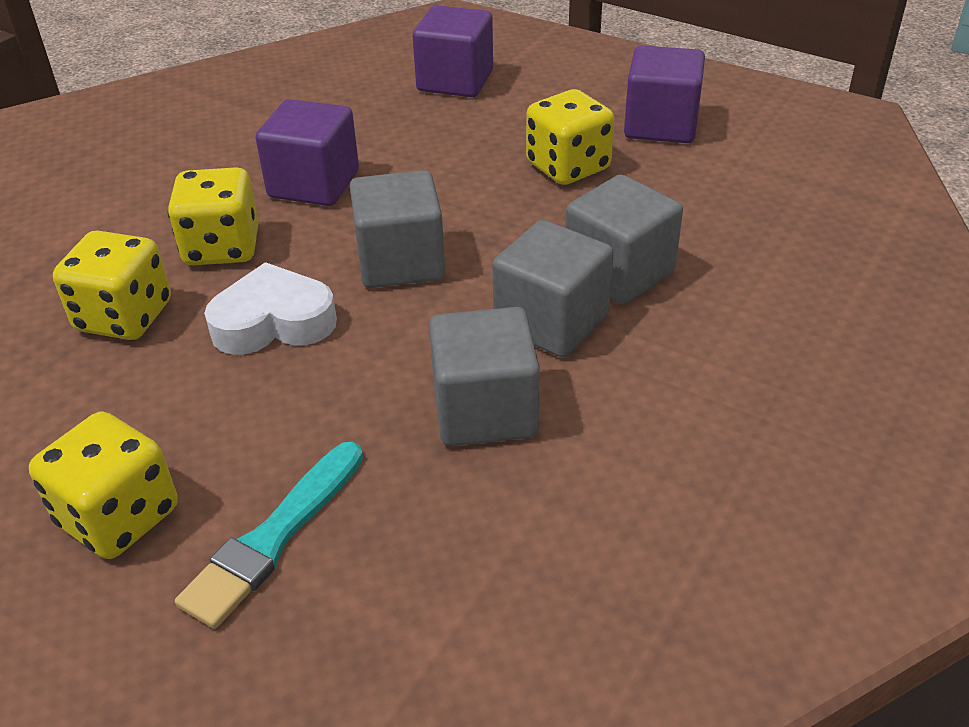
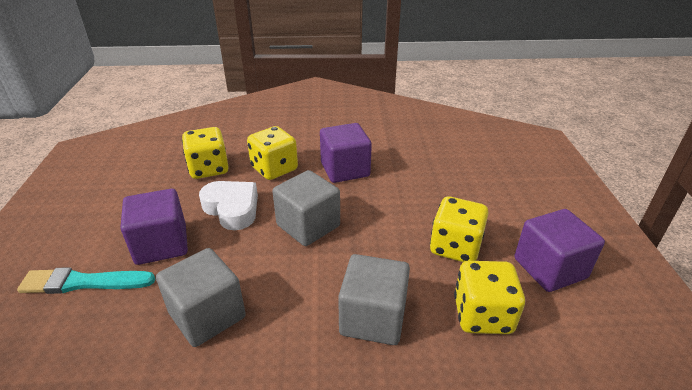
camera: 55 degrees right, 5 degrees down
(119, 517) = (83, 230): yellow dice -> yellow dice (482, 315)
(455, 81) = (484, 168): purple cube -> purple cube (161, 244)
(551, 322) = (301, 308): grey cube -> none

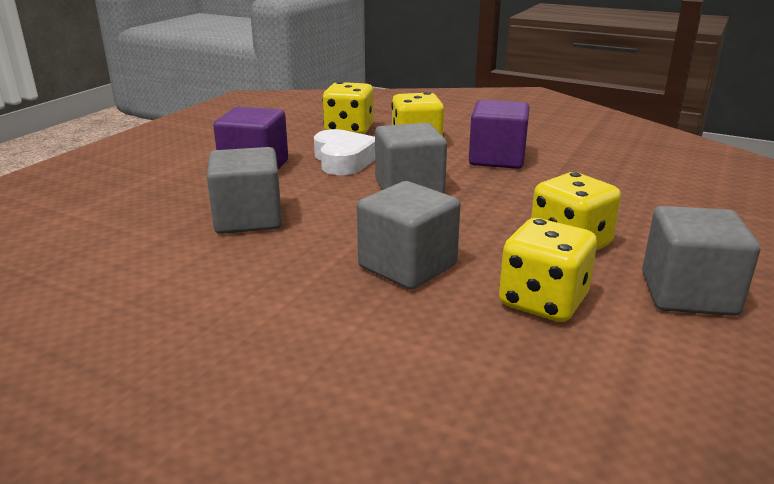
camera: 30 degrees right, 10 degrees down
(83, 282) = (169, 174): turquoise brush -> none
(549, 268) = (688, 294): purple cube -> grey cube

